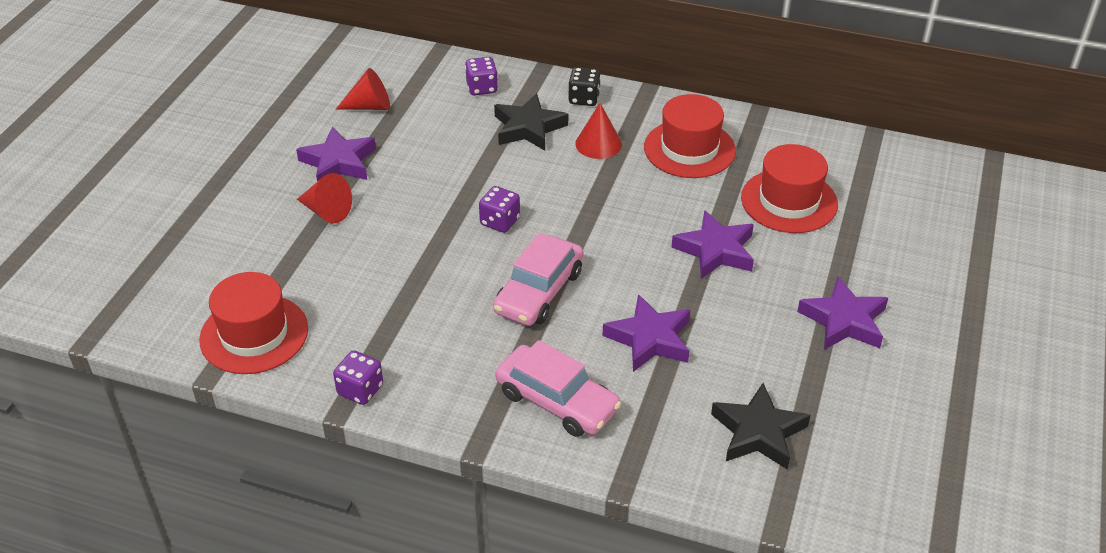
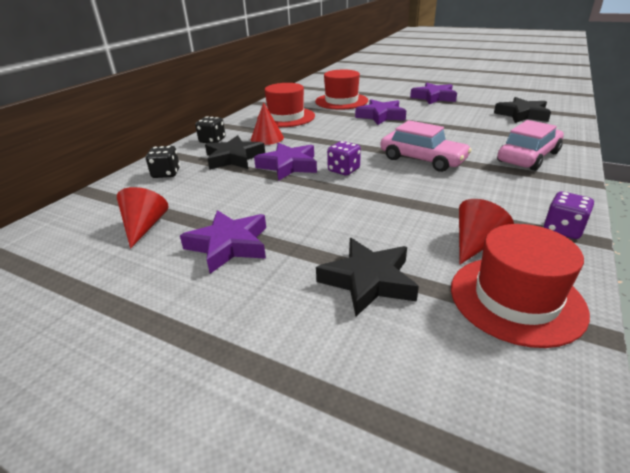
camera: 80 degrees left, 10 degrees down
(283, 249) = (368, 280): none -> black star
(327, 211) = (309, 251): red cone -> red cone (476, 243)
(482, 88) = (166, 173): purple dice -> black dice
(649, 339) = (460, 132): purple star -> purple star (288, 166)

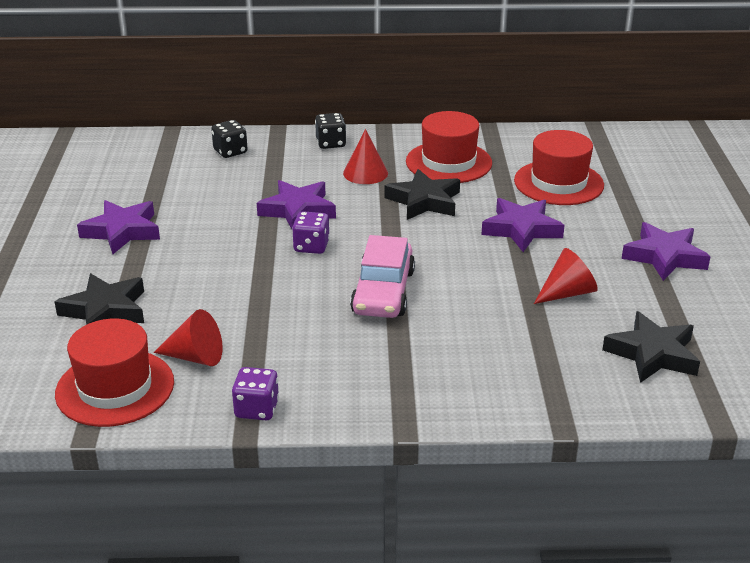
camera: 60 degrees right, 0 degrees up
(144, 227) = (128, 183): red cone -> red cone (567, 293)
(234, 158) = (293, 173): black star -> black star (424, 201)
(528, 157) = (456, 373): pink car -> none

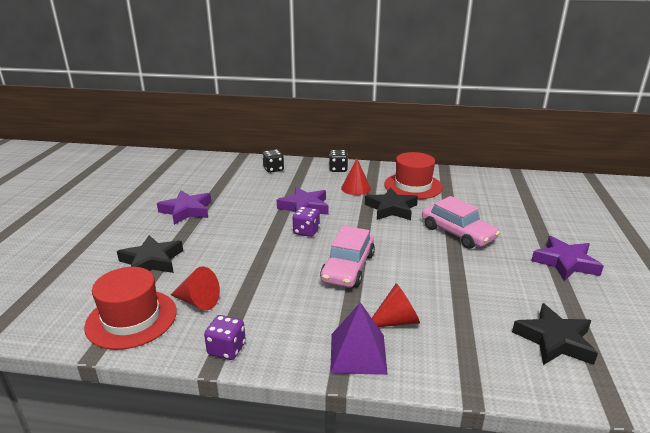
camera: 10 degrees right, 5 degrees down
(421, 395) = (358, 353): none -> purple pyramid
(521, 229) = (457, 233): purple star -> pink car
(558, 183) = (488, 205): red hat -> none
(567, 293) = (487, 282): red cone -> red cone (396, 321)

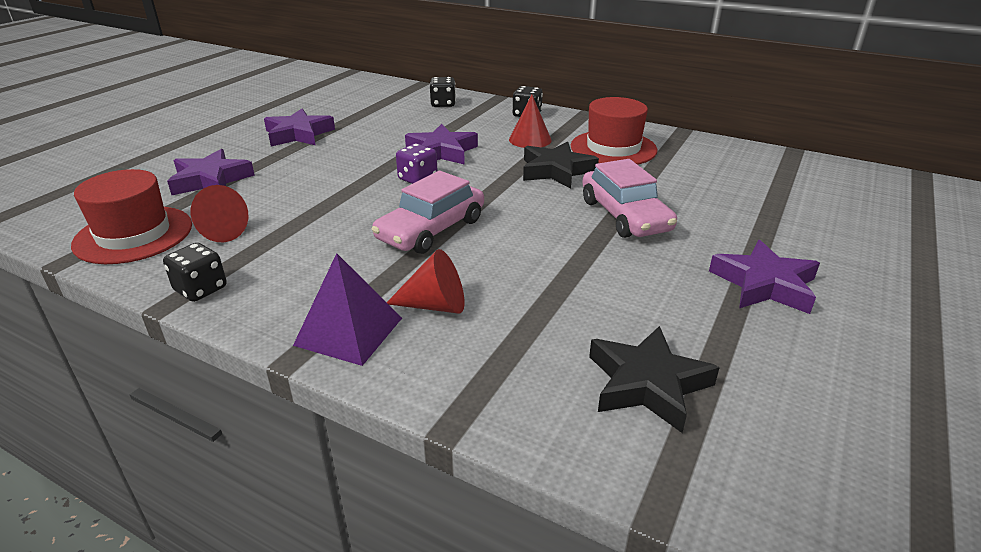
camera: 20 degrees right, 5 degrees up
(152, 261) = (211, 180): black star -> purple star
(226, 349) = (200, 289): purple dice -> black dice

